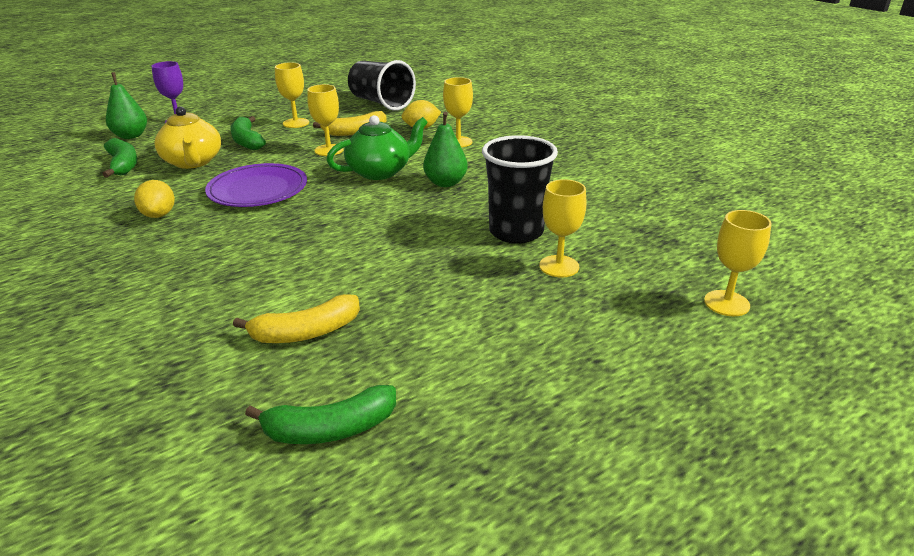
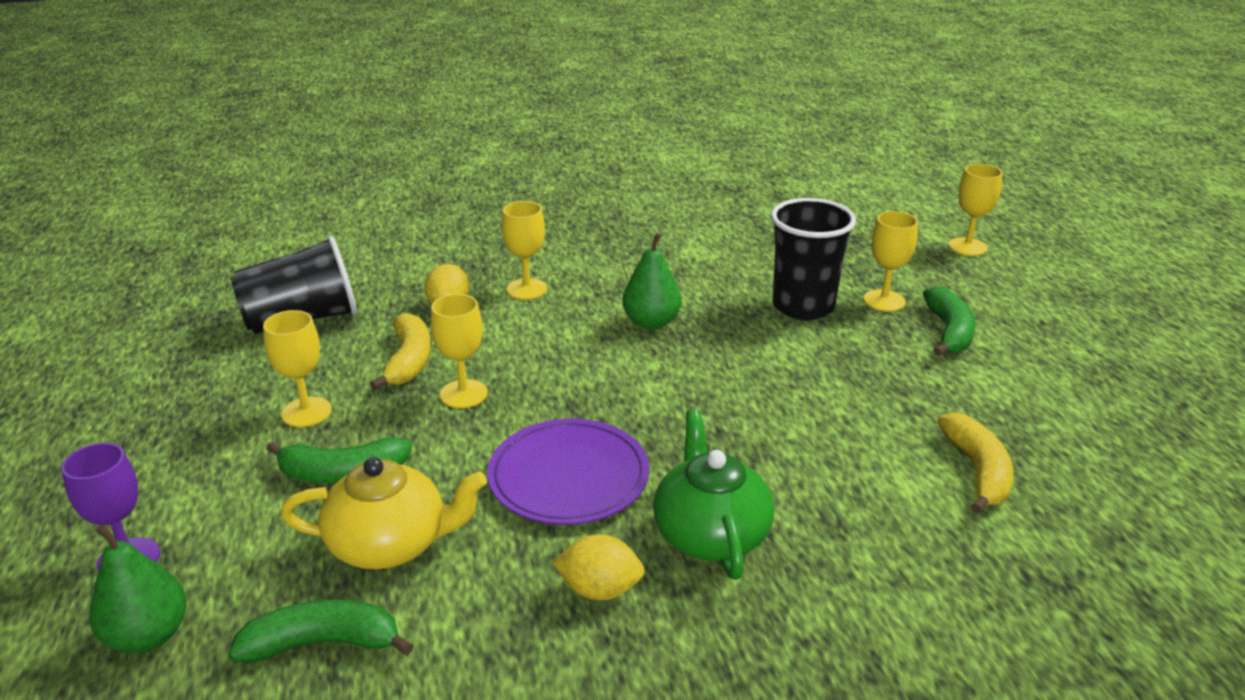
camera: 70 degrees left, 0 degrees up
(330, 429) = (1140, 474): green banana -> green banana (949, 332)
(380, 172) = (580, 362): green teapot -> green teapot (710, 533)

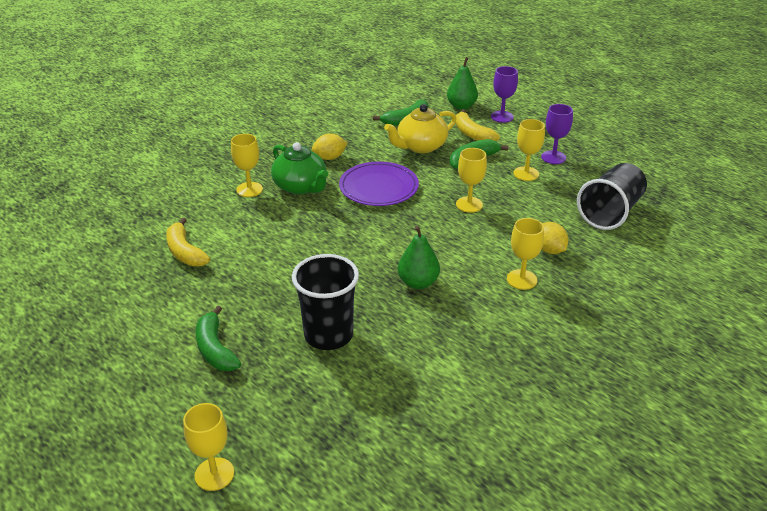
camera: 150 degrees right, 5 degrees up
(216, 424) = (553, 157): none -> purple goblet
(409, 360) = (519, 211): yellow banana -> yellow banana (472, 134)
(884, 301) = (271, 364): yellow goblet -> yellow goblet (249, 189)

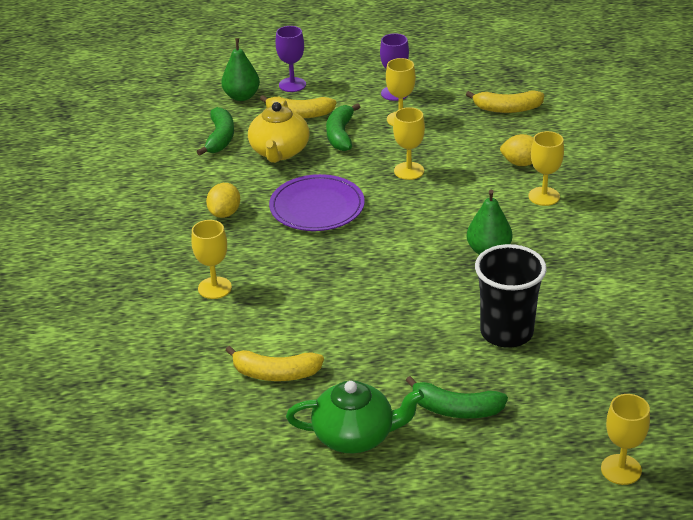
camera: 50 degrees left, 0 degrees up
(301, 186) = (253, 253): green teapot -> green teapot (355, 435)
(610, 212) = (507, 109): black cup -> yellow banana

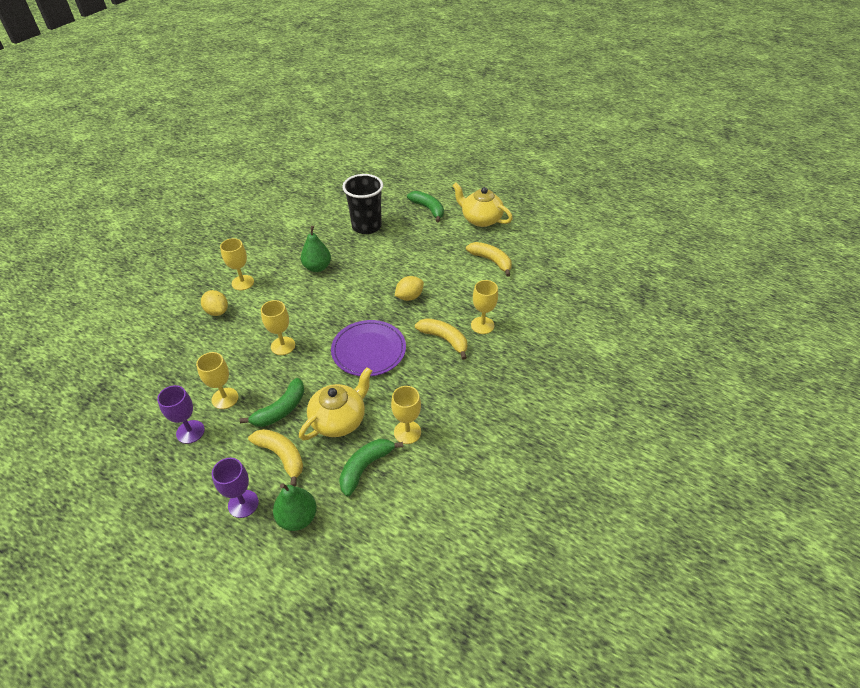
camera: 145 degrees left, 10 degrees up
(225, 213) = (429, 381): yellow lemon -> yellow lemon (409, 297)
(355, 435) = (480, 219): green teapot -> yellow teapot
(507, 109) = (152, 361): yellow banana -> yellow banana (444, 339)
(621, 469) = (395, 165): yellow goblet -> yellow goblet (407, 432)

